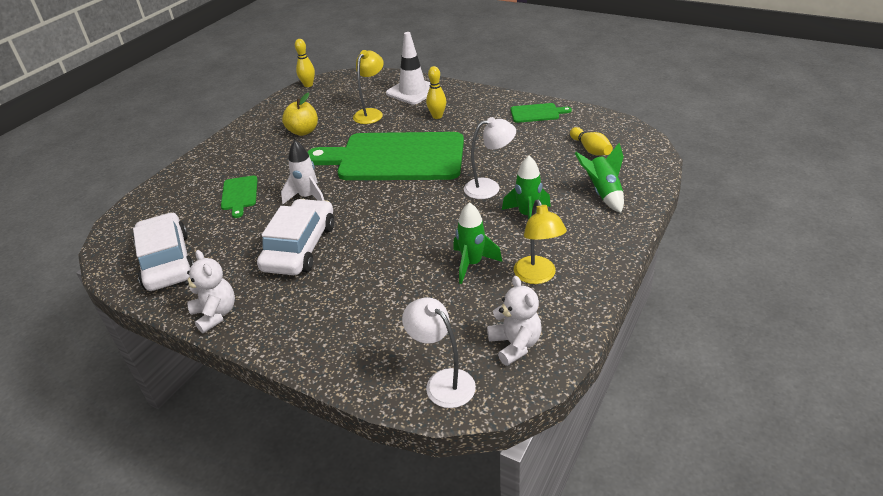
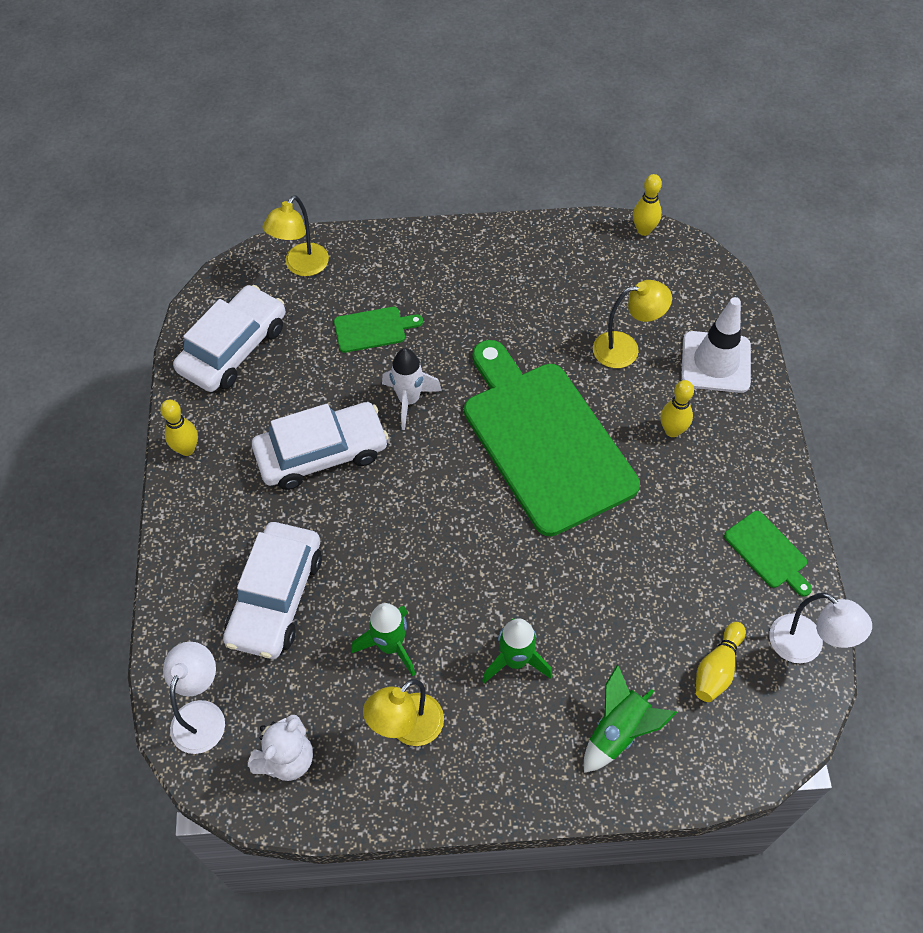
camera: 55 degrees right, 20 degrees up
(151, 209) = (301, 266): none -> yellow lamp
(215, 314) = (187, 449): white teddy bear -> yellow bowling pin
(239, 194) = (373, 329): green cutting board -> green cutting board turned 150 degrees counterclockwise
(303, 131) = (534, 302): yellow apple -> none
(385, 307) = (275, 597): none -> white car
(489, 187) = (548, 585): white lamp -> white lamp (805, 646)

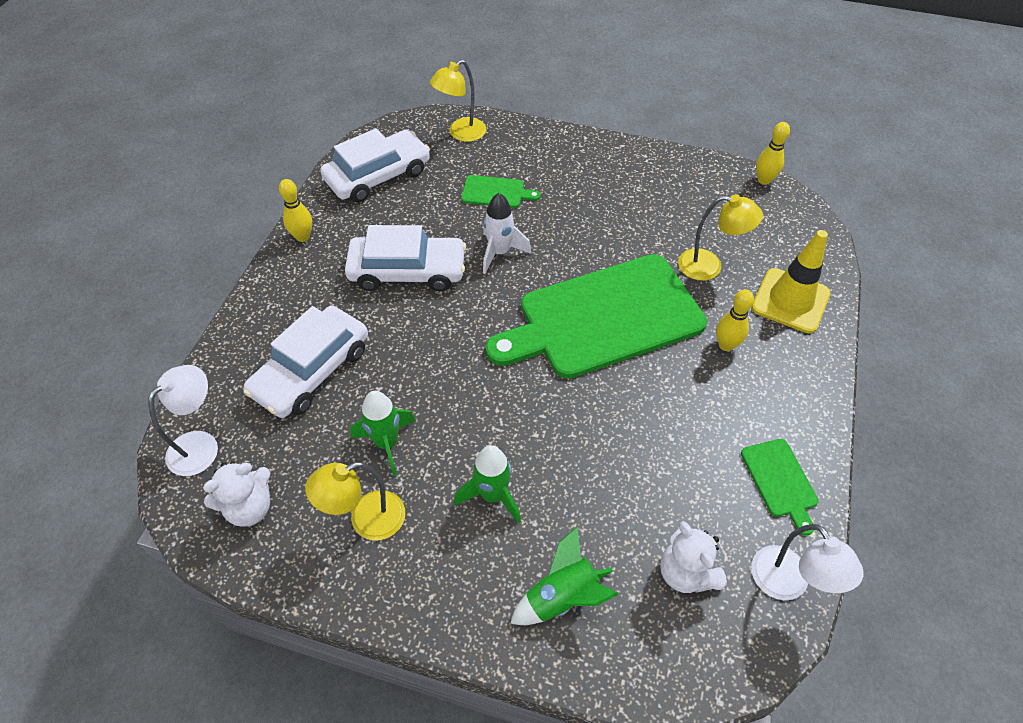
camera: 20 degrees right, 5 degrees down
(544, 440) = (603, 318): green cutting board -> green cutting board turned 105 degrees counterclockwise
(715, 362) = (790, 301): white traffic cone -> yellow traffic cone
(717, 668) = (686, 573): yellow bowling pin -> white teddy bear

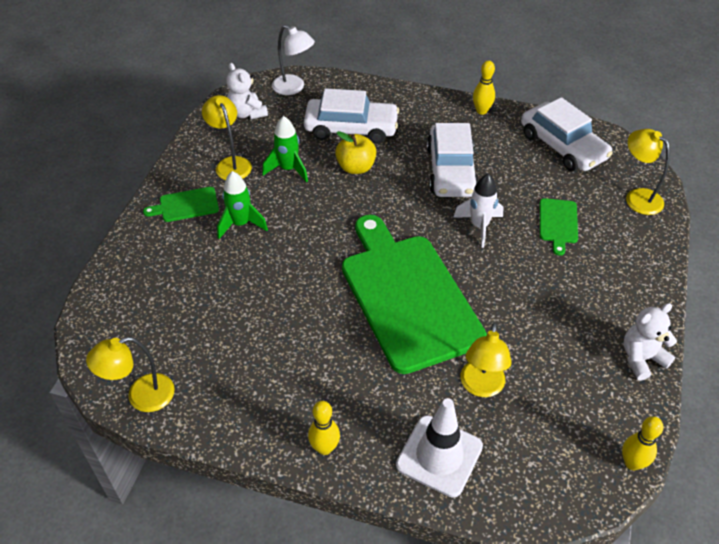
camera: 90 degrees right, 5 degrees down
(311, 370) = (351, 128): white car -> white car turned 150 degrees clockwise
(392, 365) = (356, 167): none -> yellow apple
(562, 597) = (160, 260): green rocket -> none
(686, 573) = (163, 332): white teddy bear -> white teddy bear (641, 358)
(726, 345) = (378, 388): yellow bowling pin -> yellow bowling pin (324, 448)
(780, 481) = (231, 408): green cutting board -> green cutting board (186, 205)
(787, 584) = (141, 396): white lamp -> yellow lamp
(790, 301) = (439, 456): yellow traffic cone -> white traffic cone

